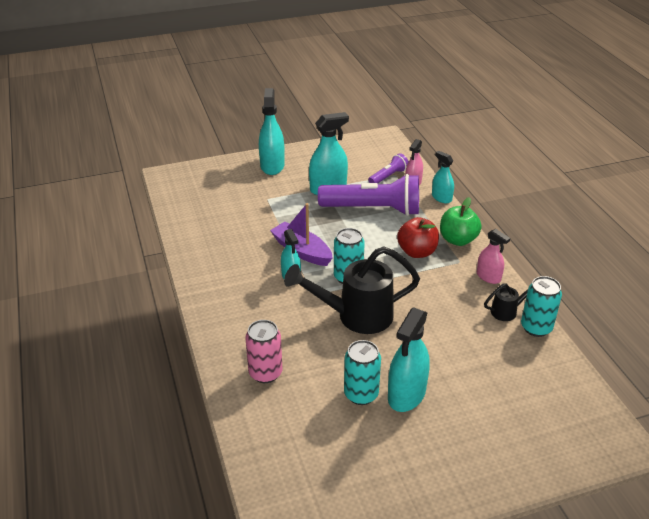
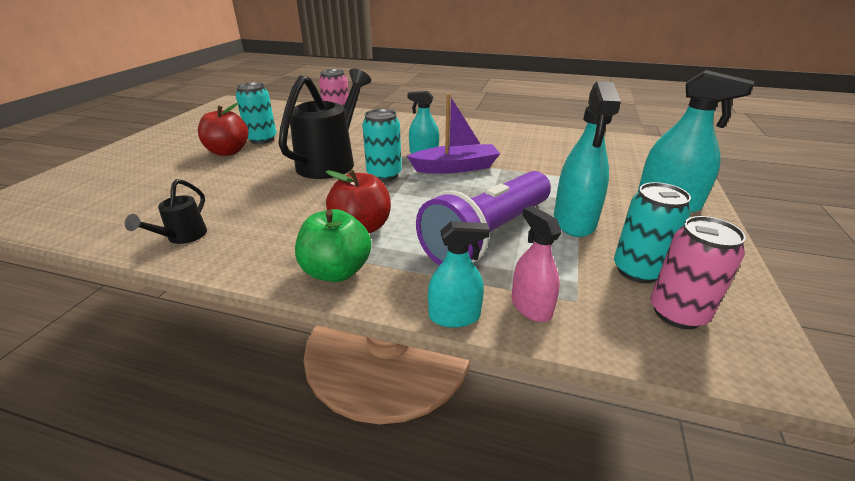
camera: 125 degrees right, 5 degrees down
(375, 153) = (677, 313): none -> pink can
(388, 176) = (574, 289): purple flashlight -> none
(406, 394) = (228, 152): turquoise spray bottle -> red apple
(488, 277) = (241, 255): pink spray bottle -> none
(536, 328) = (131, 241): turquoise can -> turquoise can (637, 271)

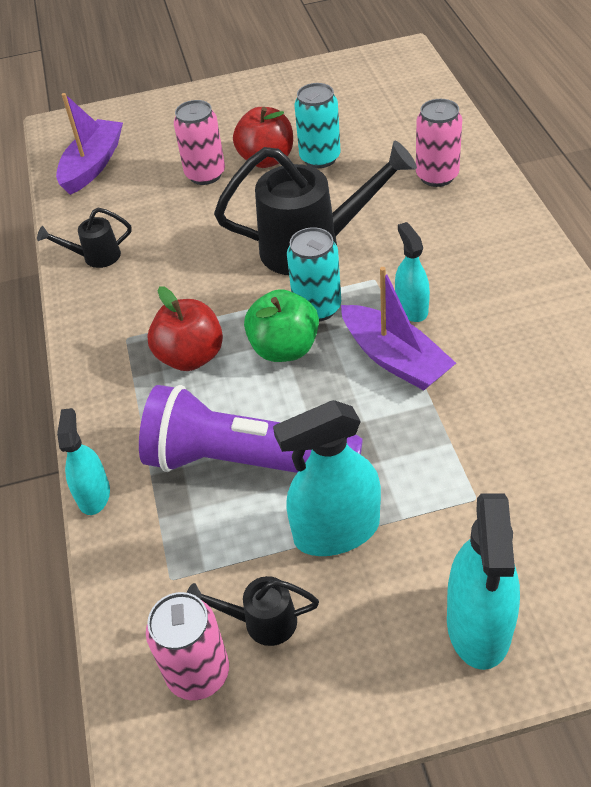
camera: 65 degrees right, 15 degrees up
(75, 208) = (93, 165): none -> purple boat
(195, 172) = (205, 174): none -> pink can
(336, 271) = (109, 383): green apple -> green apple (284, 348)
(454, 316) = (94, 495): turquoise spray bottle -> turquoise spray bottle turned 150 degrees counterclockwise
(531, 307) = (138, 545): pink spray bottle -> none
(637, 271) = (260, 621): turquoise can -> black watering can

